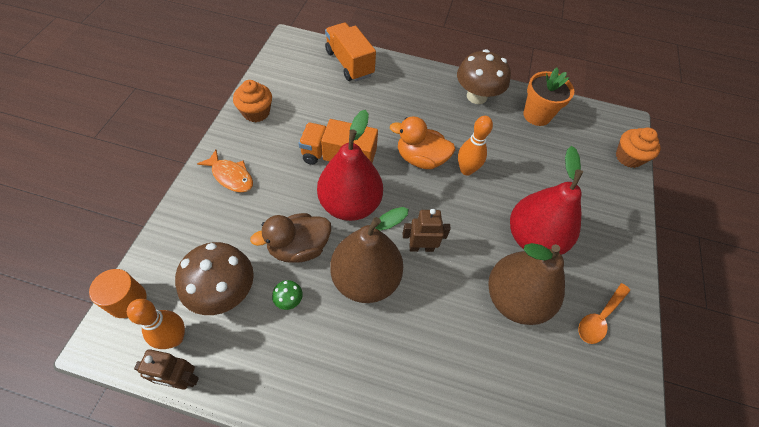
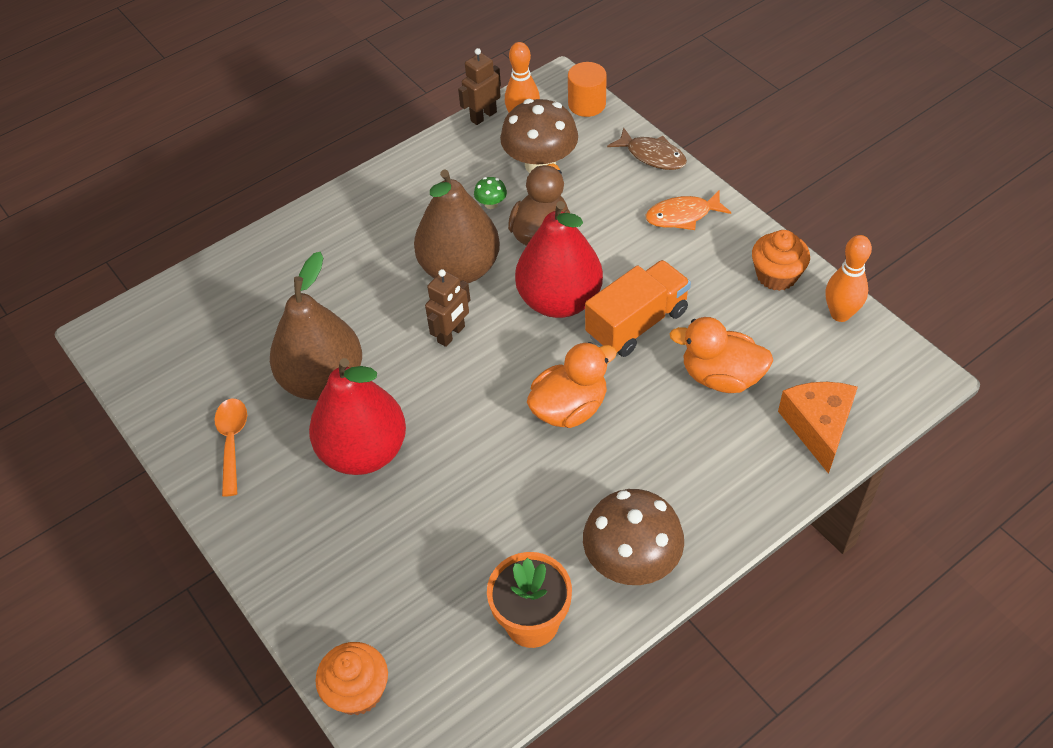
camera: 135 degrees right, 5 degrees down
(175, 221) = (652, 155): none -> brown fish
(348, 107) = (721, 377): none -> orange duck
(349, 63) = (818, 427): orange truck -> orange cheese
(466, 170) = (512, 449): orange bowling pin -> orange bowling pin (840, 314)

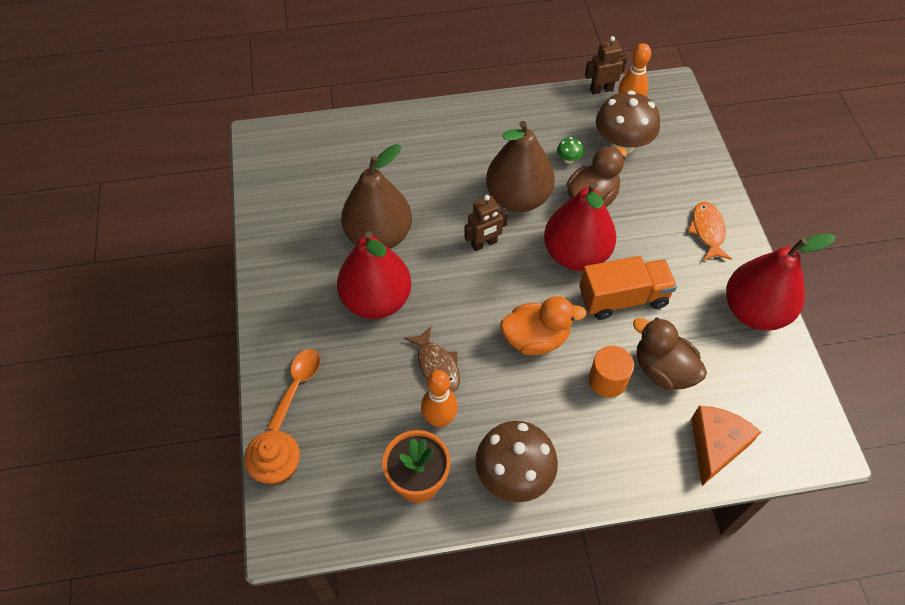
camera: 25 degrees right, 5 degrees up
(232, 442) = (296, 251): orange spoon -> orange spoon (297, 385)
(587, 104) = (684, 112): orange cylinder -> orange cylinder (607, 380)
(652, 155) = (712, 173): brown fish -> brown fish (437, 366)
(682, 216) = (707, 231): orange fish -> orange fish turned 75 degrees clockwise
(721, 377) = (663, 370): orange duck -> brown duck
(776, 275) = (754, 311): orange cupcake -> red pear
(840, 314) = (787, 365): orange bowling pin -> orange bowling pin (439, 419)

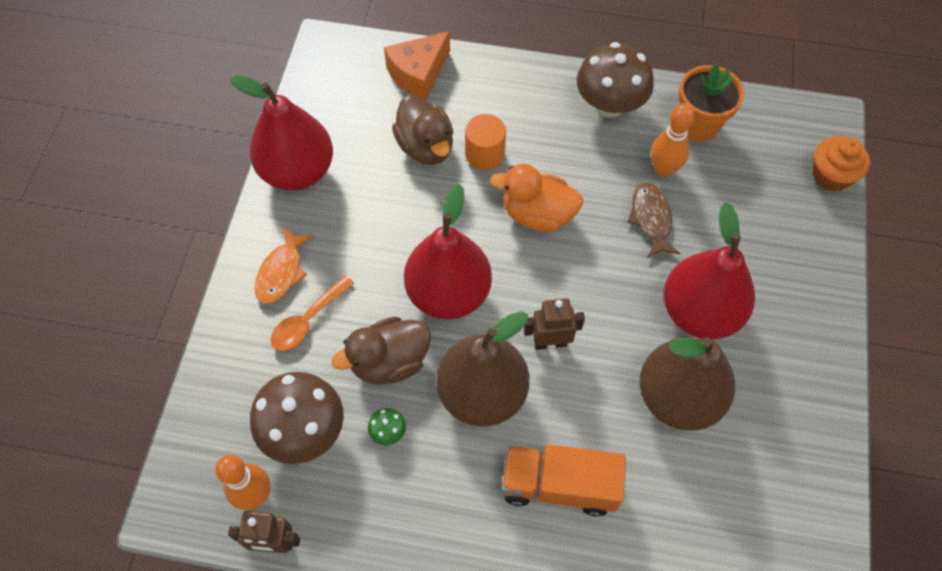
camera: 160 degrees left, 5 degrees up
(297, 385) = (803, 245): orange spoon -> orange spoon (308, 320)
(623, 298) = (424, 227): orange truck -> orange truck (559, 485)

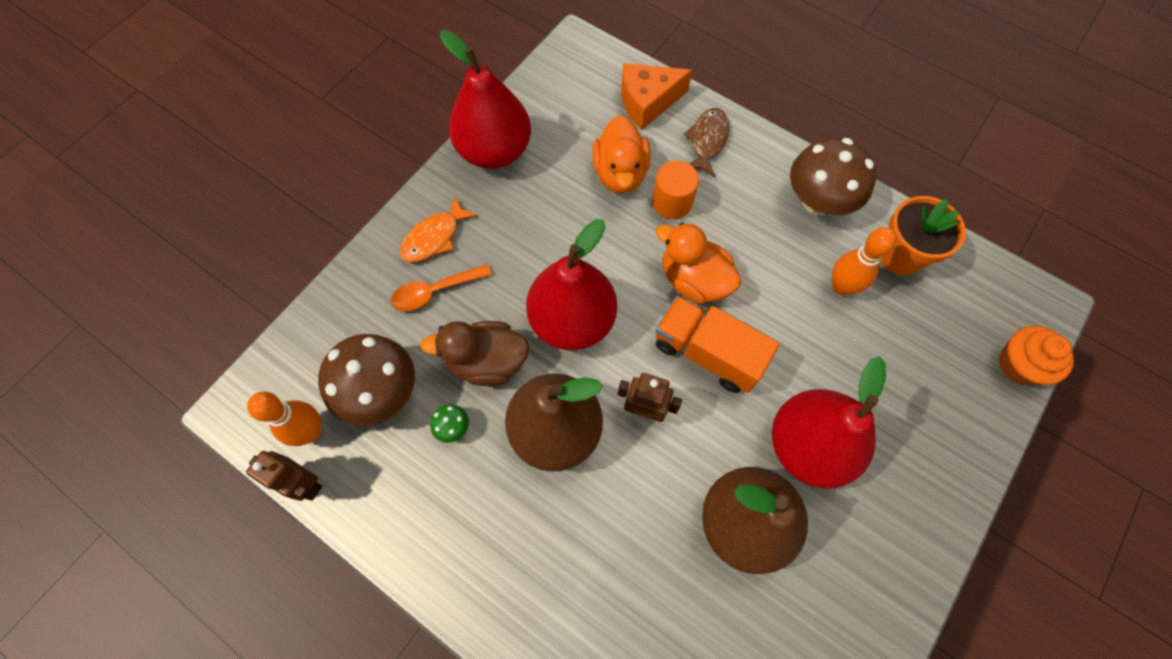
camera: 25 degrees right, 5 degrees up
(425, 147) = (620, 173): brown duck -> orange duck
(559, 485) = (583, 554): orange truck -> orange truck (707, 353)
(651, 219) = (804, 331): brown fish -> brown fish (707, 141)

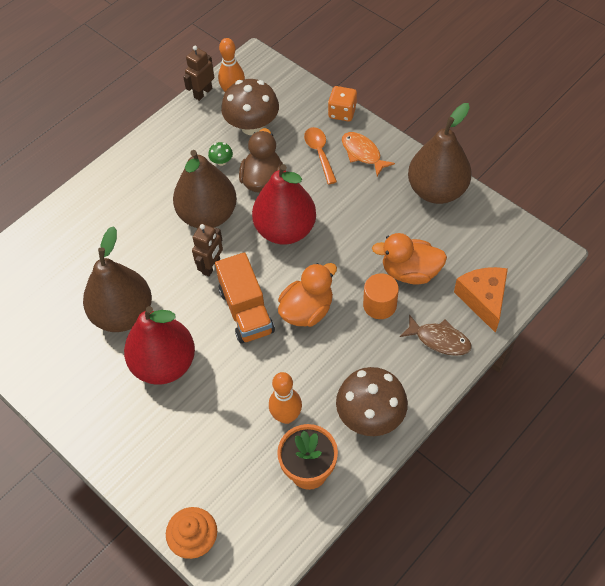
camera: 100 degrees right, 10 degrees down
(358, 269) = (342, 112): none -> orange dice
(494, 151) = (437, 190): red pear -> brown pear
(707, 353) = (246, 311): orange truck -> orange truck turned 120 degrees clockwise

